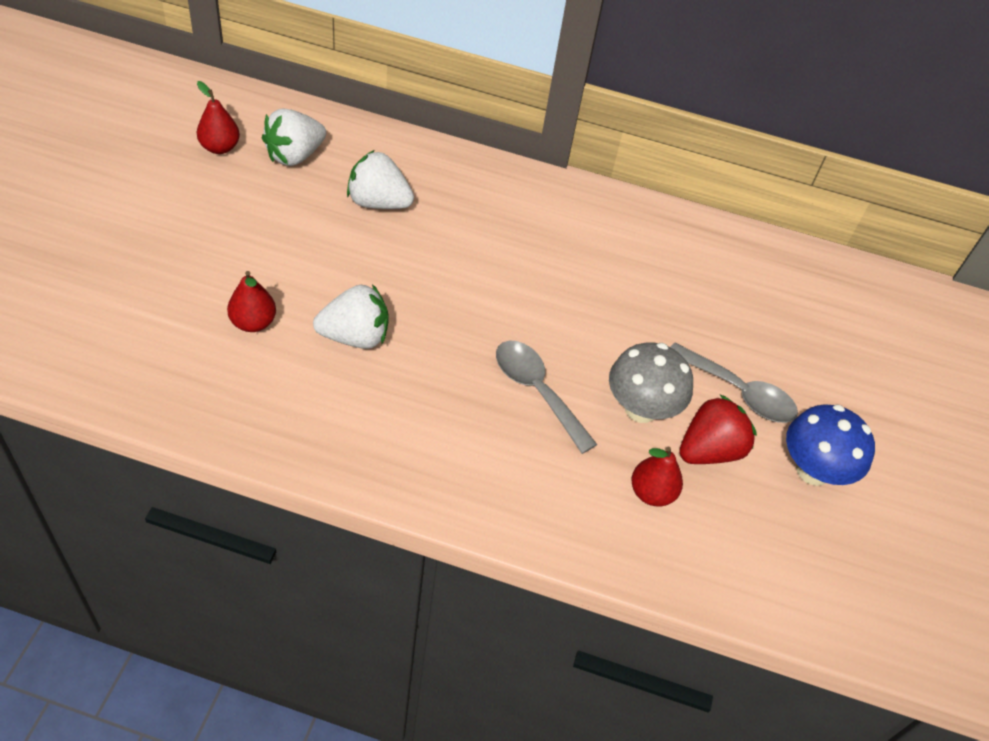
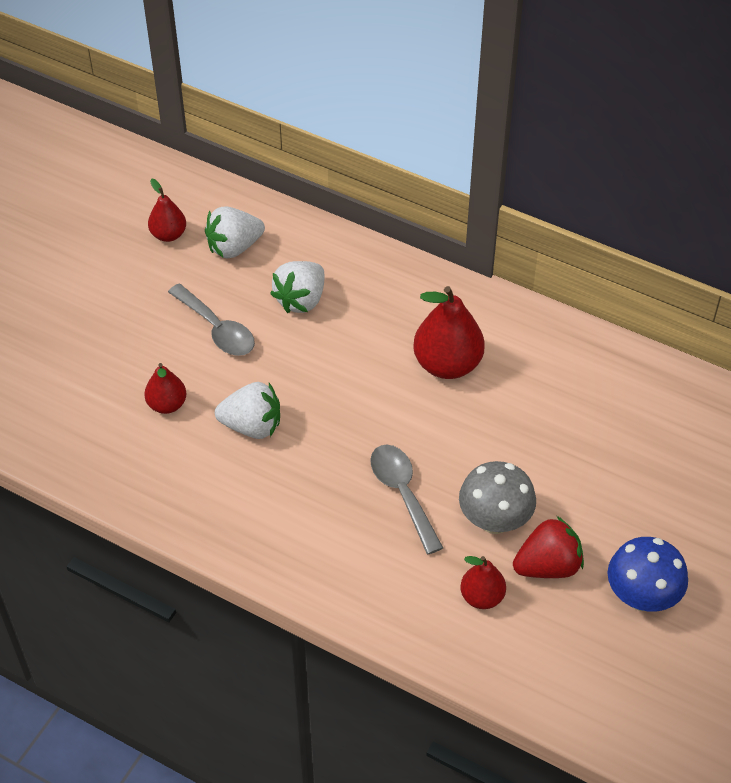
camera: 20 degrees right, 0 degrees up
(378, 202) = (301, 300): white strawberry -> white strawberry turned 90 degrees counterclockwise
(547, 254) = (447, 364): none -> red pear
(739, 392) = (594, 516): grey spoon -> grey spoon (217, 329)

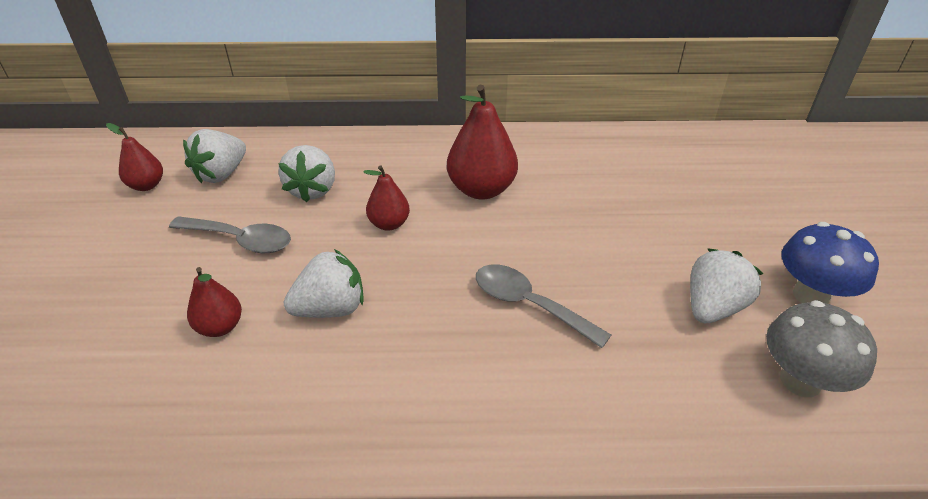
camera: 30 degrees left, 10 degrees down
(482, 597) = (686, 364): red pear -> red pear (389, 224)
(494, 520) = (631, 290): grey mushroom -> grey mushroom (800, 381)
(548, 566) = (713, 307): red strawberry -> white strawberry

